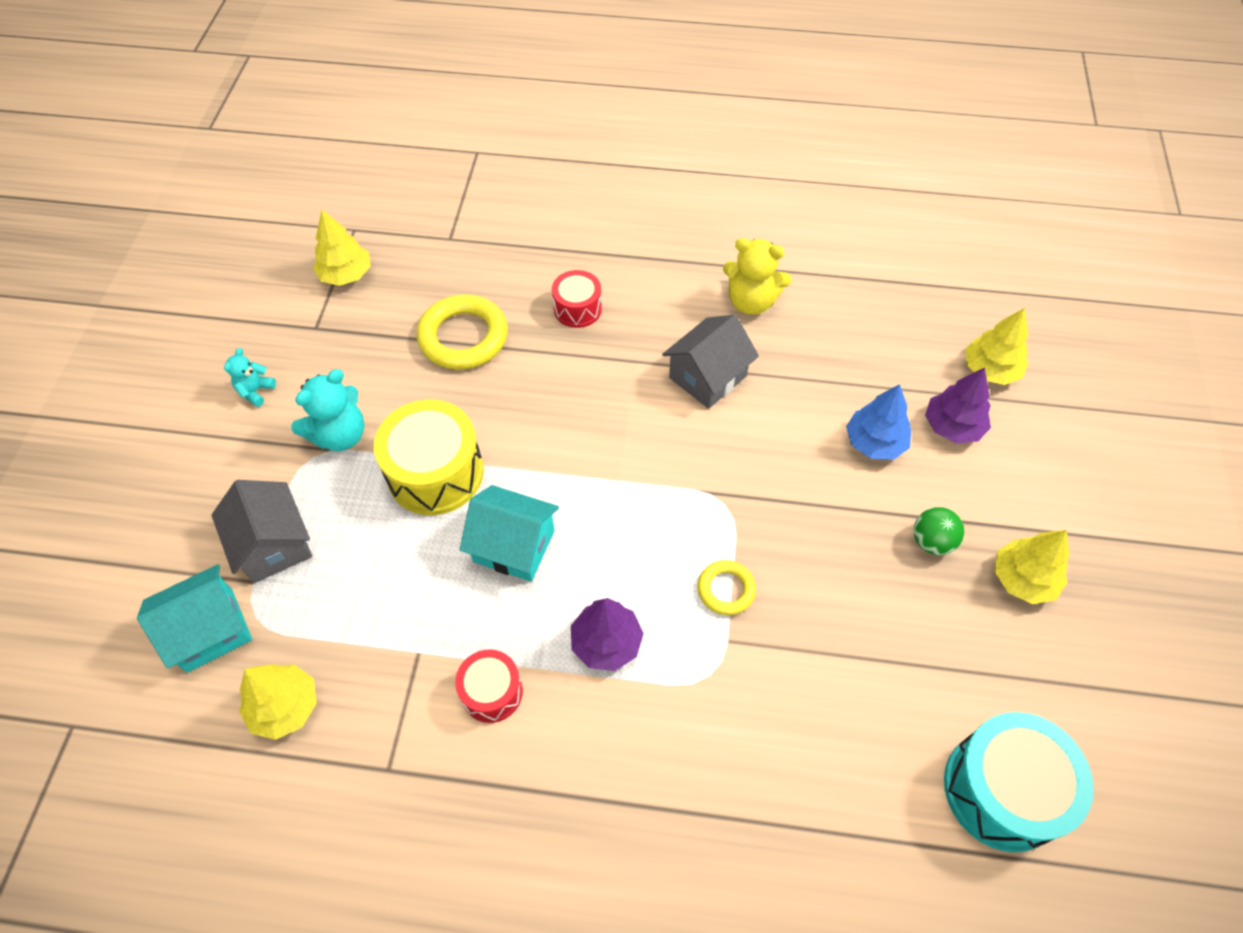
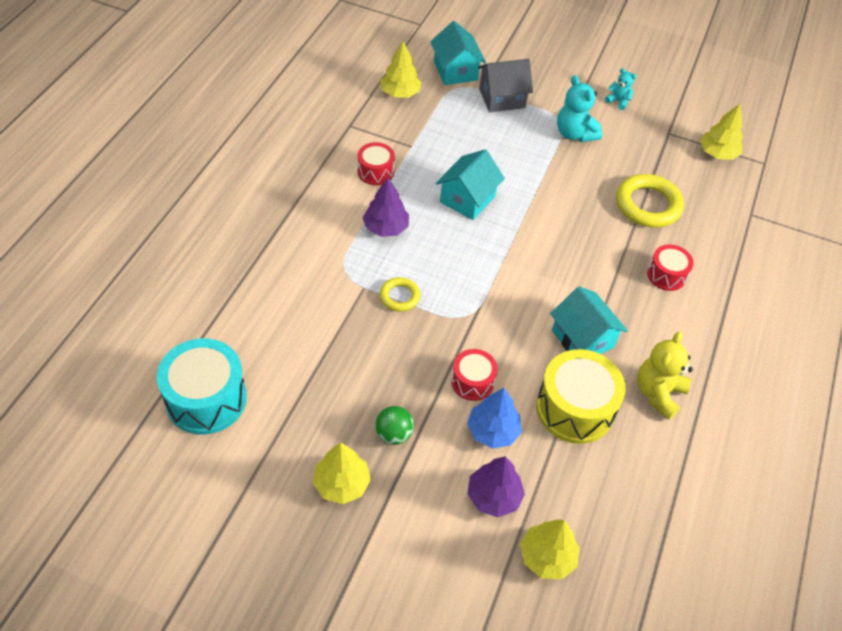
camera: 100 degrees right, 5 degrees down
(435, 473) = (533, 172): yellow drum -> yellow drum (575, 408)
(708, 377) = (582, 339): grey house -> turquoise house
(819, 475) = (472, 382): none -> red drum

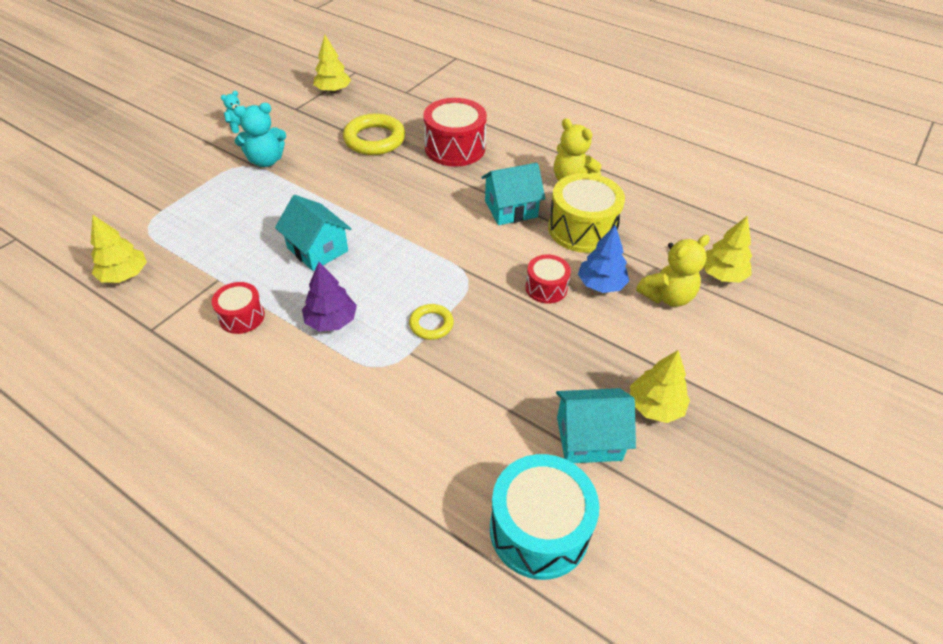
camera: 75 degrees left, 5 degrees down
(393, 434) = (600, 356): green ball -> none
(455, 71) = (119, 223): turquoise house -> turquoise house (588, 438)
(493, 496) = (667, 296): purple tree -> yellow teddy bear
(502, 98) = (186, 198): grey house -> none
(666, 275) = (455, 148): red drum -> red drum, size x1.78

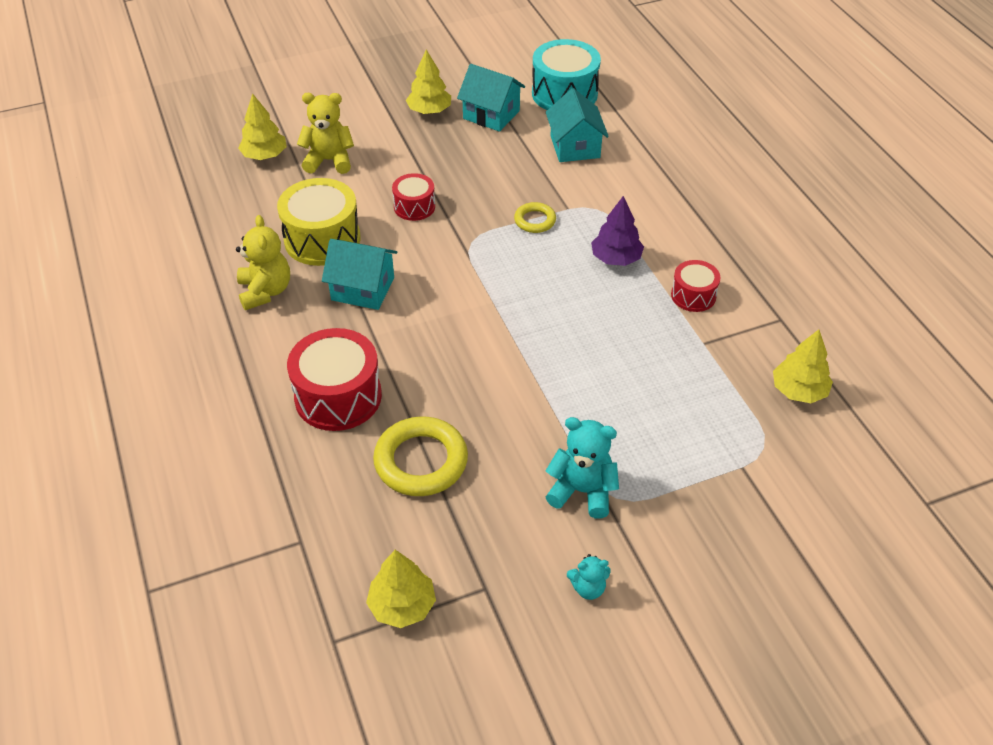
camera: 145 degrees left, 0 degrees up
(317, 249) = (589, 332): turquoise house -> turquoise house (575, 146)
(601, 284) = (367, 190): blue tree -> none

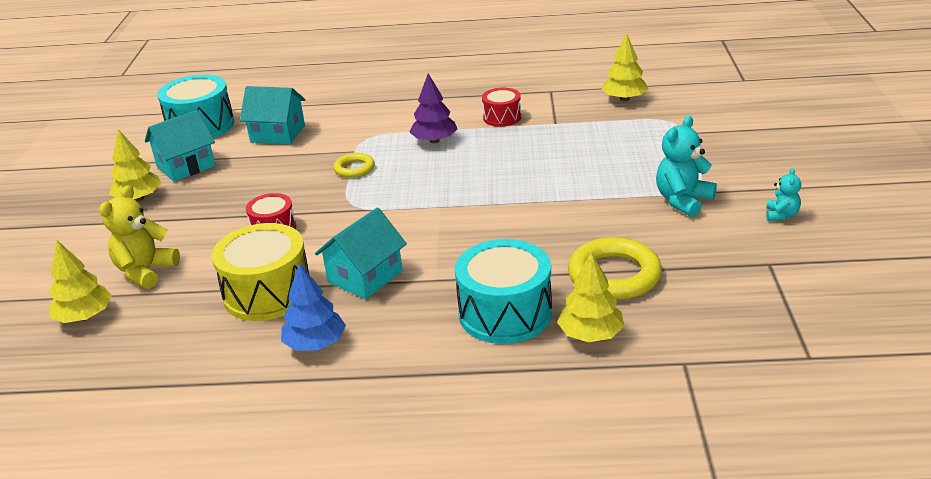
camera: 65 degrees left, 15 degrees down
(265, 291) = (315, 344): yellow teddy bear -> blue tree
(338, 396) = (505, 313): red drum -> turquoise drum
(402, 605) = (777, 311): yellow tree -> yellow tree (590, 335)

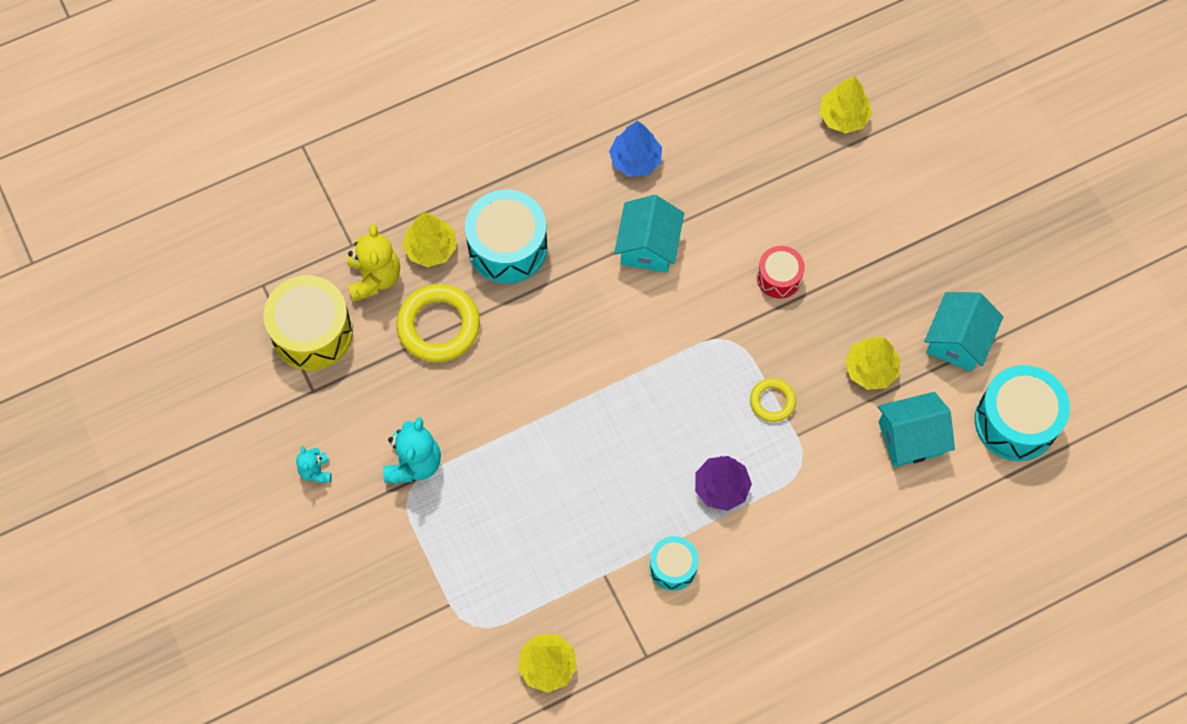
camera: 150 degrees right, 35 degrees up
(138, 198) = (953, 272): yellow tree -> yellow tree (870, 369)
(145, 271) = (844, 181): yellow teddy bear -> yellow teddy bear (374, 278)
(267, 293) = (716, 197): yellow drum -> yellow drum (312, 332)
(502, 117) = (673, 567): red drum -> turquoise drum

